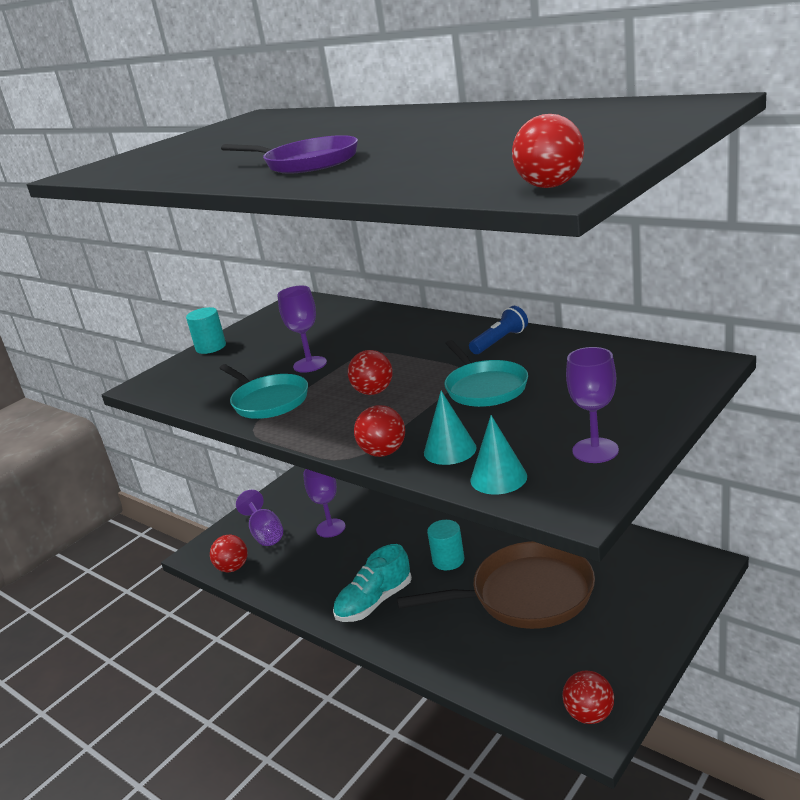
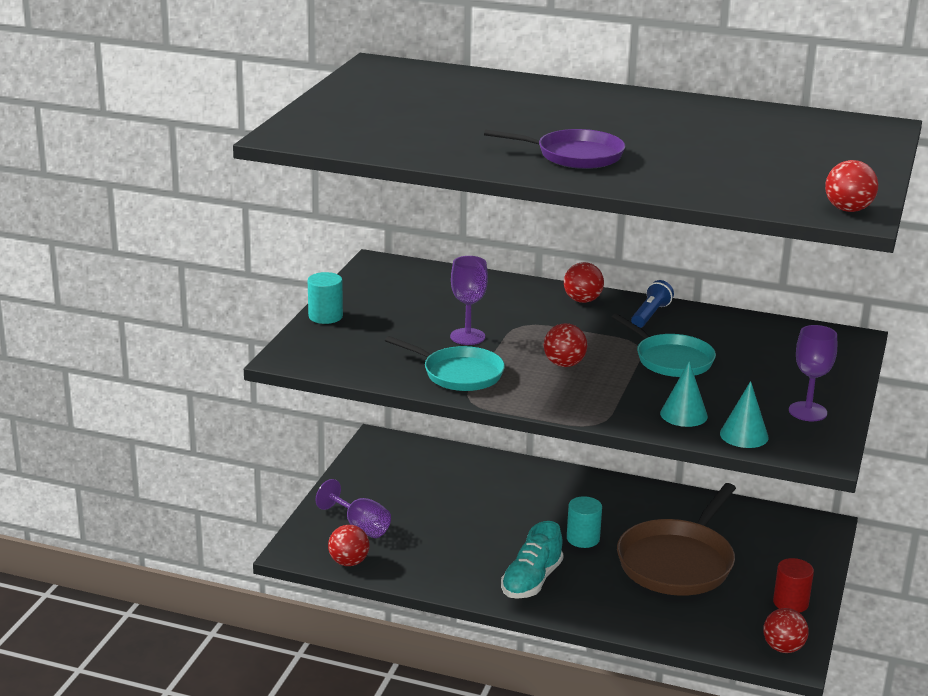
camera: 25 degrees left, 0 degrees up
(331, 528) = (434, 517): purple goblet -> none
(383, 452) = (624, 418): red ball -> red ball (582, 300)
(526, 594) = (677, 562): brown pan -> brown pan turned 150 degrees clockwise
(625, 656) = (790, 603): none -> red cylinder

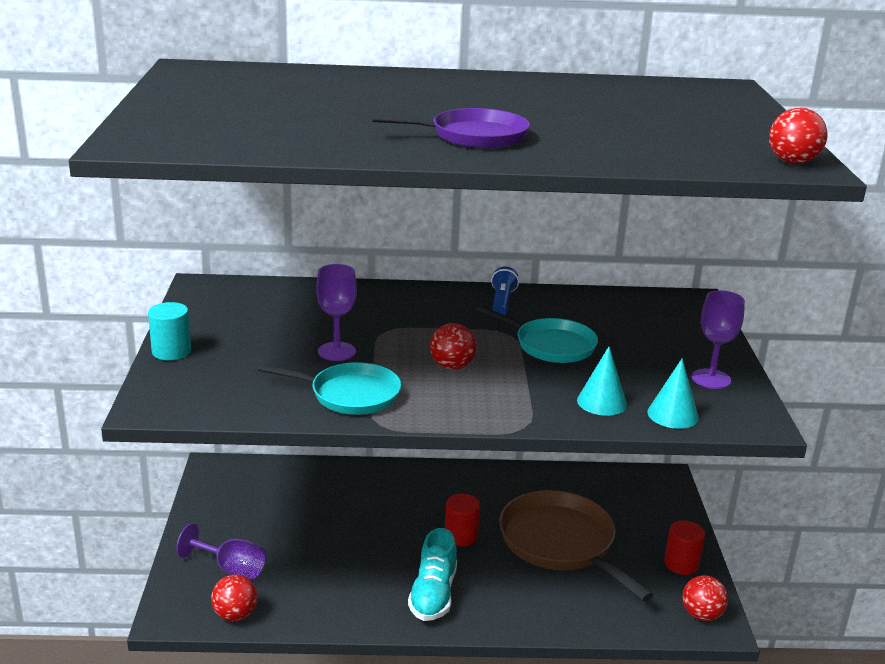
camera: 20 degrees left, 0 degrees up
(582, 300) = (429, 297): red ball -> none
(583, 538) = (461, 536): turquoise cylinder -> red cylinder
(677, 562) = (560, 543): brown pan -> brown pan turned 135 degrees clockwise

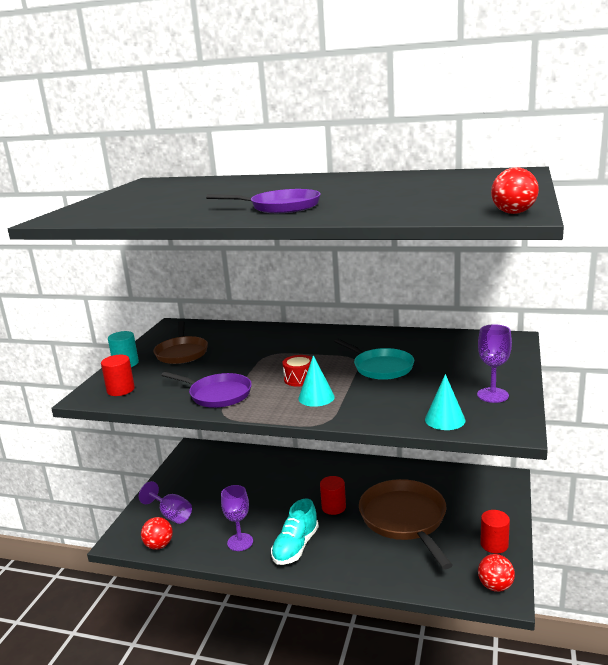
camera: 20 degrees right, 5 degrees down
(195, 394) = (120, 390): none -> red cylinder
(249, 331) = (182, 353): none -> brown pan
(336, 351) = (228, 367): purple goblet -> purple goblet (240, 542)
(350, 395) = (218, 394): turquoise pan -> purple pan
(452, 366) = (299, 379): red ball -> red drum
(502, 302) = (363, 338): blue flashlight -> none
(602, 402) = (394, 408): turquoise cone -> turquoise cone (316, 397)

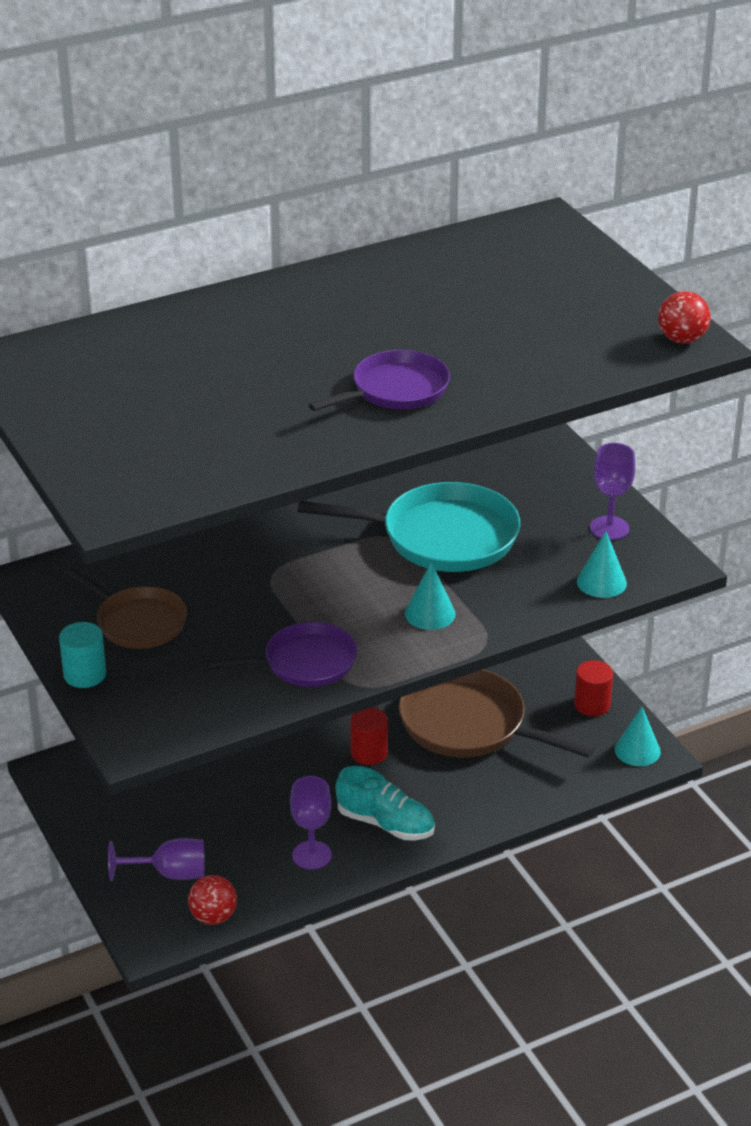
camera: 45 degrees left, 15 degrees up
(120, 390) = (160, 715): red cylinder -> none
(295, 547) = (385, 823): turquoise shoe -> turquoise shoe turned 45 degrees counterclockwise
(299, 379) = (370, 596): red drum -> none
(381, 367) = (442, 537): turquoise pan -> turquoise pan, size x1.58
(495, 586) = (637, 750): red ball -> turquoise cone

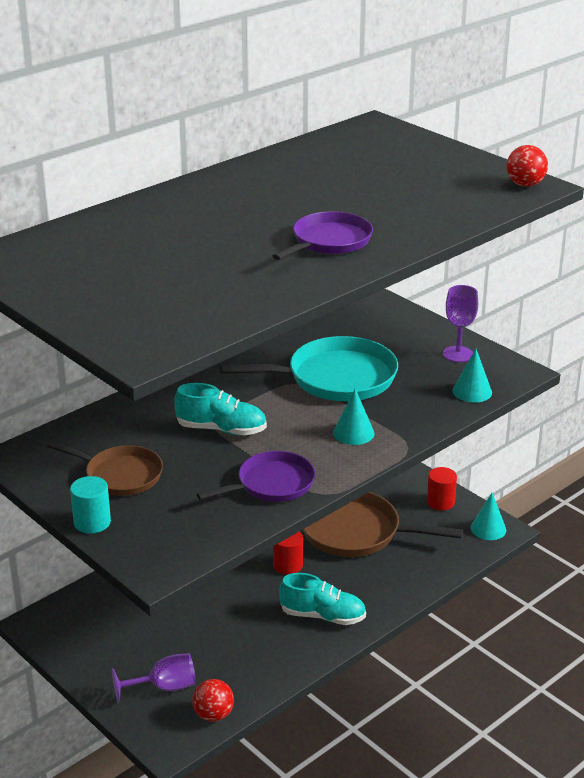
camera: 15 degrees left, 5 degrees down
(276, 583) = (221, 429): none -> turquoise shoe
(312, 855) = (274, 651): purple goblet -> none

